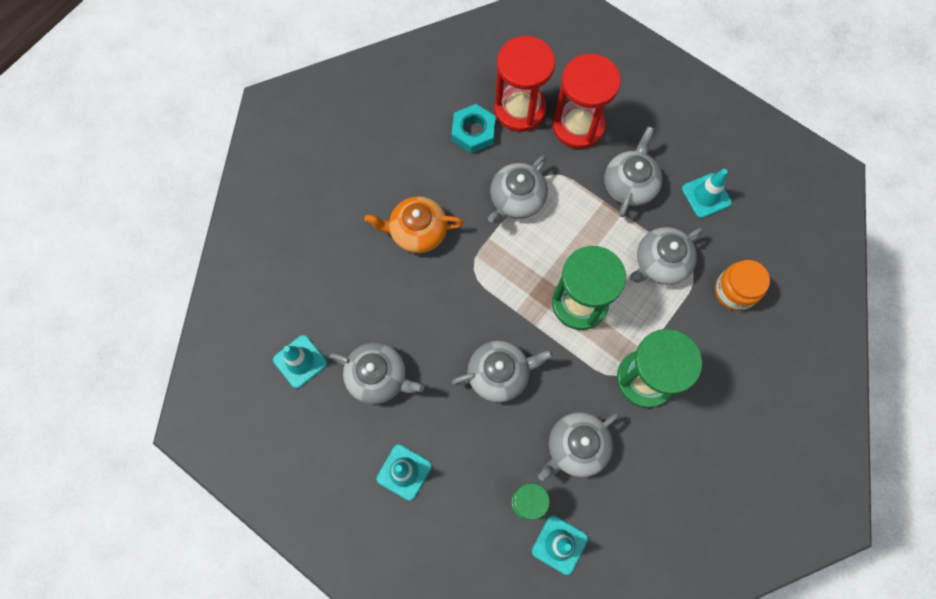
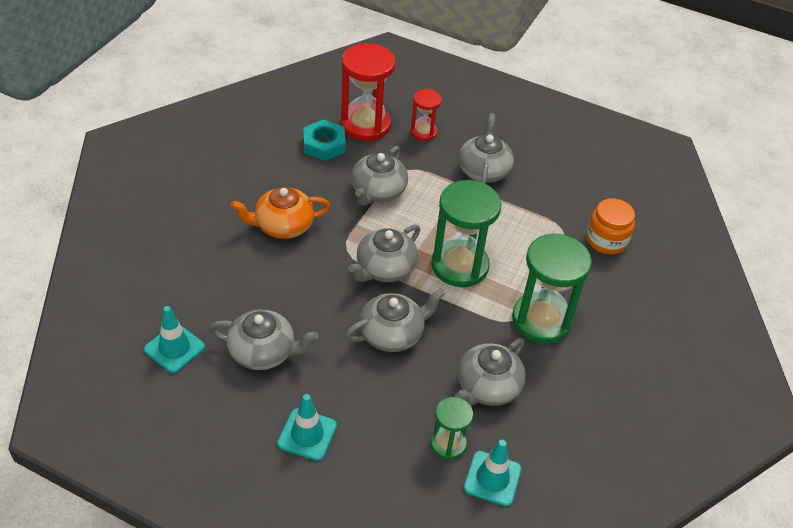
camera: 15 degrees left, 25 degrees down
(578, 126) = (424, 132): red hourglass -> red hourglass, size x0.54
(660, 263) = (529, 226): grey teapot -> grey teapot (385, 268)
(706, 195) = (557, 172): turquoise traffic cone -> none

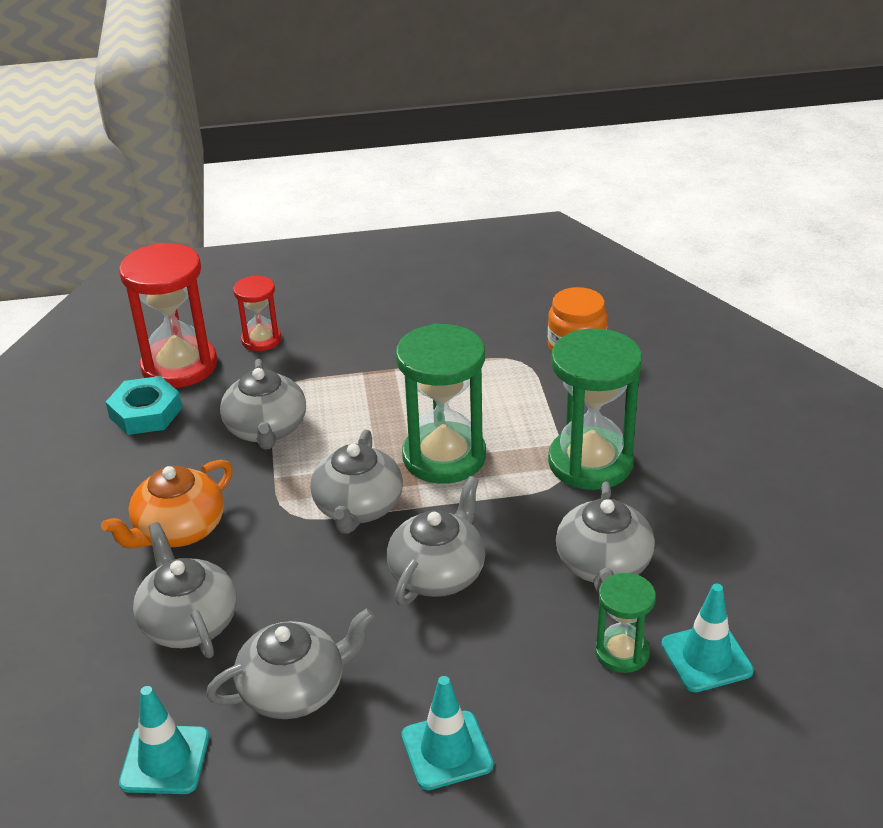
camera: 30 degrees left, 10 degrees down
(484, 170) = (372, 345): grey teapot -> grey teapot (189, 622)

